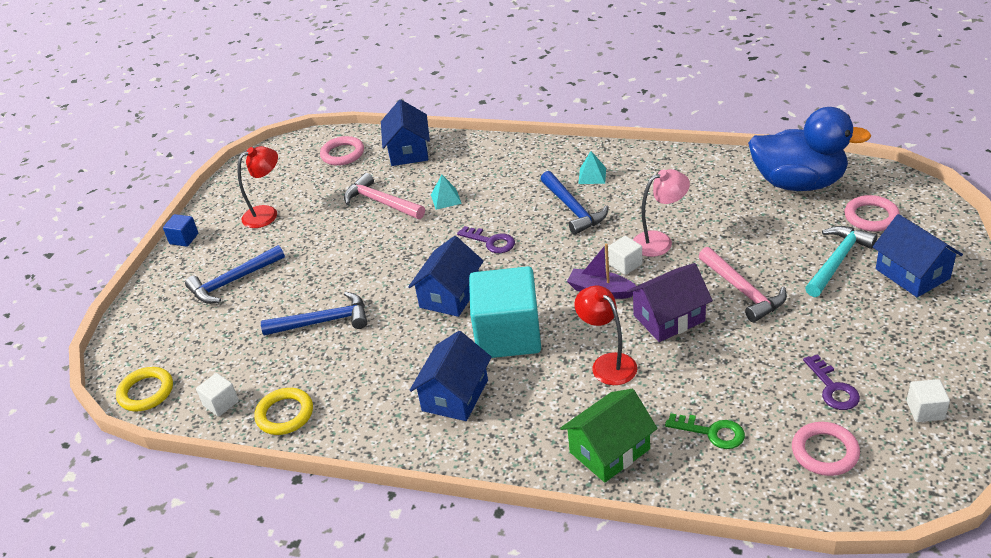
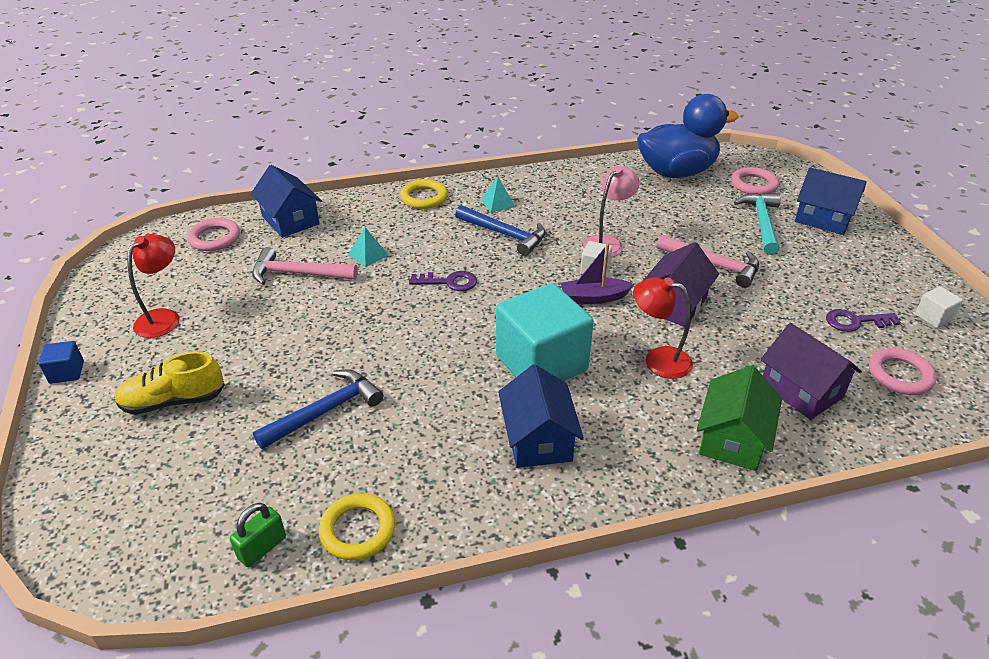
camera: 35 degrees left, 0 degrees up
(146, 392) = (140, 572): yellow ring -> yellow ring (424, 197)
(221, 403) = (262, 548): white cube -> green padlock
(233, 281) = (173, 401): blue hammer -> yellow shoe
(450, 295) = (449, 343): blue house -> none
(712, 432) = (801, 390): green key -> purple house
(833, 388) = (855, 321): purple key -> purple key turned 135 degrees clockwise

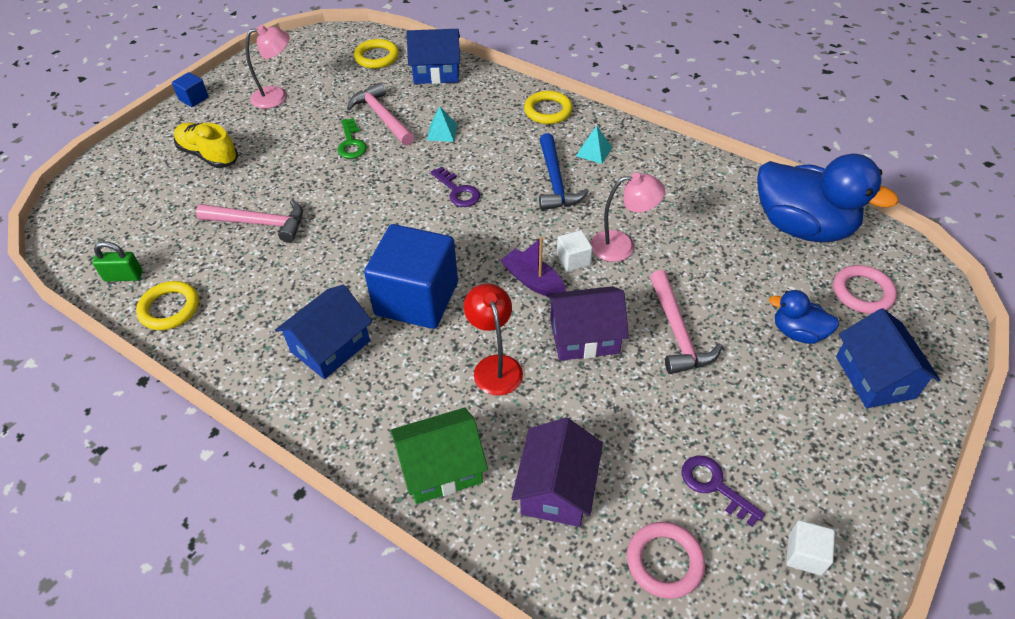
camera: 50 degrees right, 10 degrees up
(164, 317) = (277, 96): red lamp -> pink lamp
(214, 238) = (376, 57): pink ring -> yellow ring
(290, 220) = (436, 72): blue house -> blue house turned 75 degrees clockwise
(304, 306) = (351, 143): none -> green key
(324, 411) = (259, 223): blue hammer -> pink hammer
(541, 363) = (416, 298): turquoise cube -> blue cube
(761, 223) = (797, 332): turquoise hammer -> blue duck

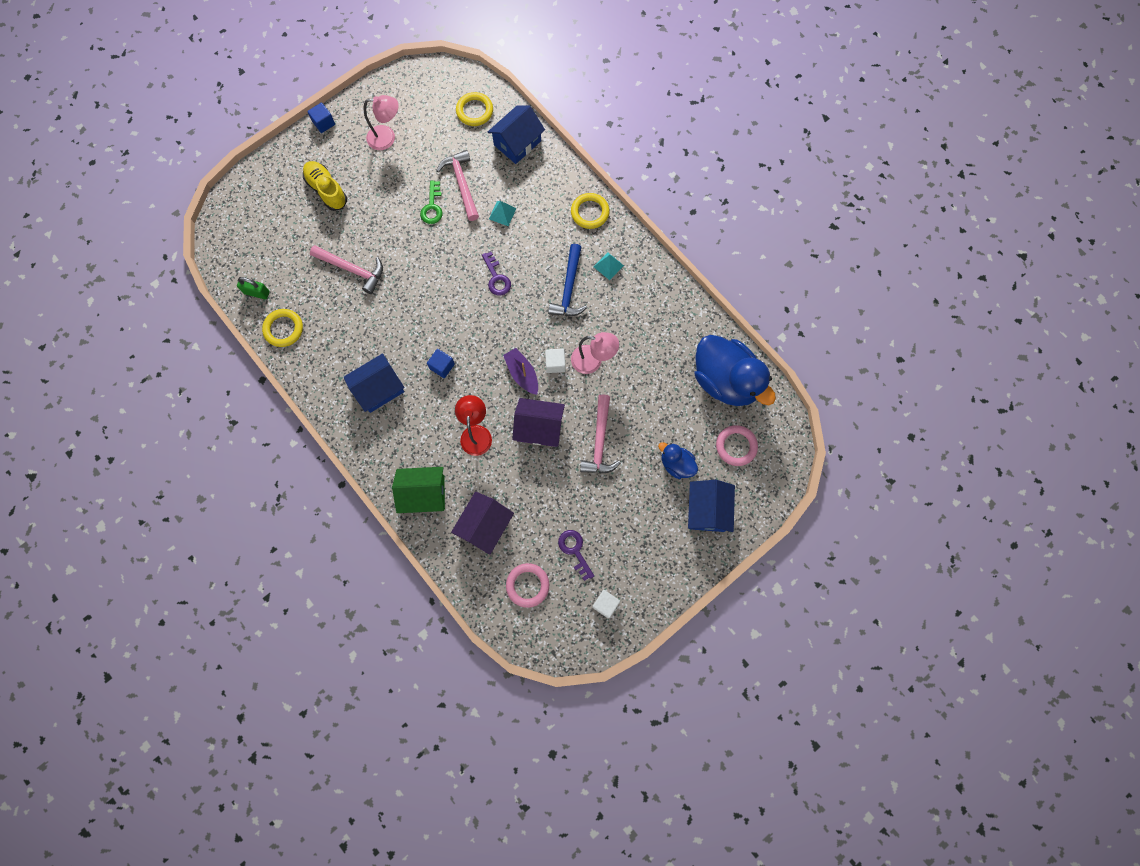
camera: 15 degrees right, 25 degrees up
(416, 298) = (442, 366): blue cube -> blue cube, size x0.41
(436, 72) = (517, 143): blue house -> blue house turned 60 degrees counterclockwise

